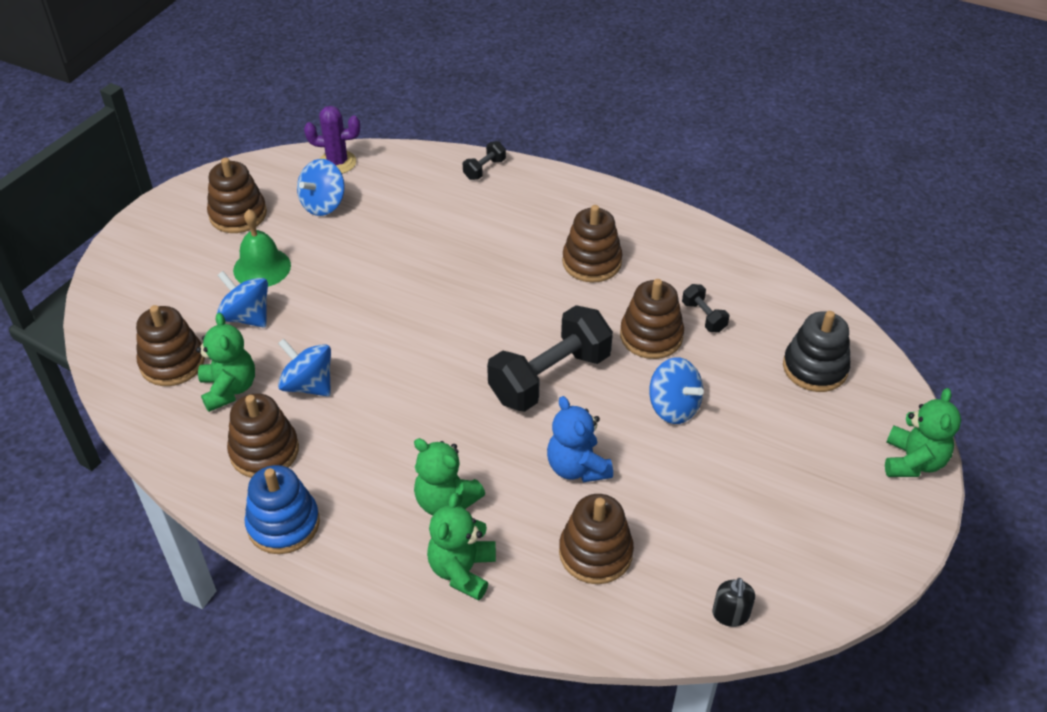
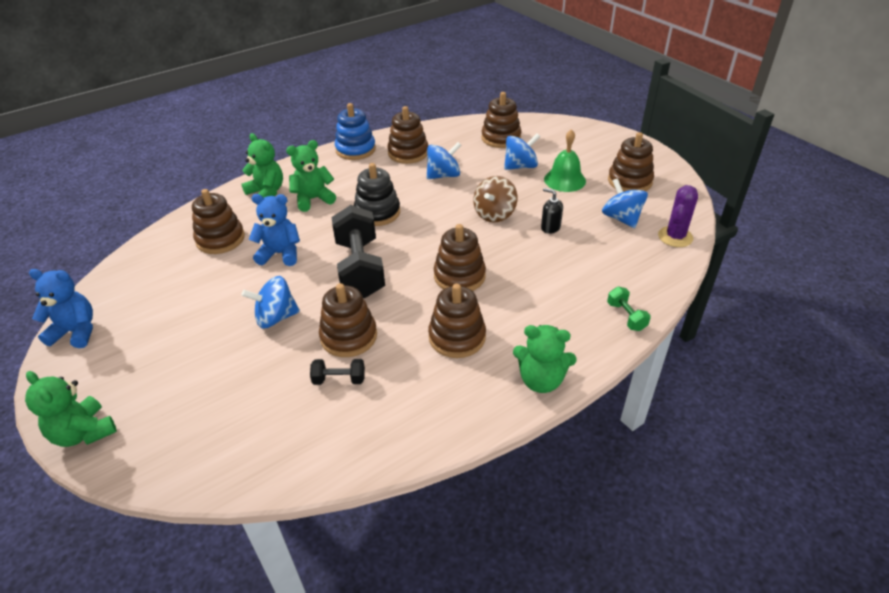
camera: 120 degrees right, 5 degrees down
(229, 389) = (464, 151): green teddy bear -> green teddy bear (541, 380)
(373, 304) = (494, 214): none -> brown spinning top
(484, 169) = (626, 316): black dumbbell -> green dumbbell
(505, 292) = (459, 276): none -> brown stacking toy
(730, 614) = (124, 273): black soap dispenser -> black soap dispenser (550, 227)
(815, 368) = (221, 425): black stacking toy -> black stacking toy (377, 213)
(840, 580) = (76, 332): none -> blue teddy bear

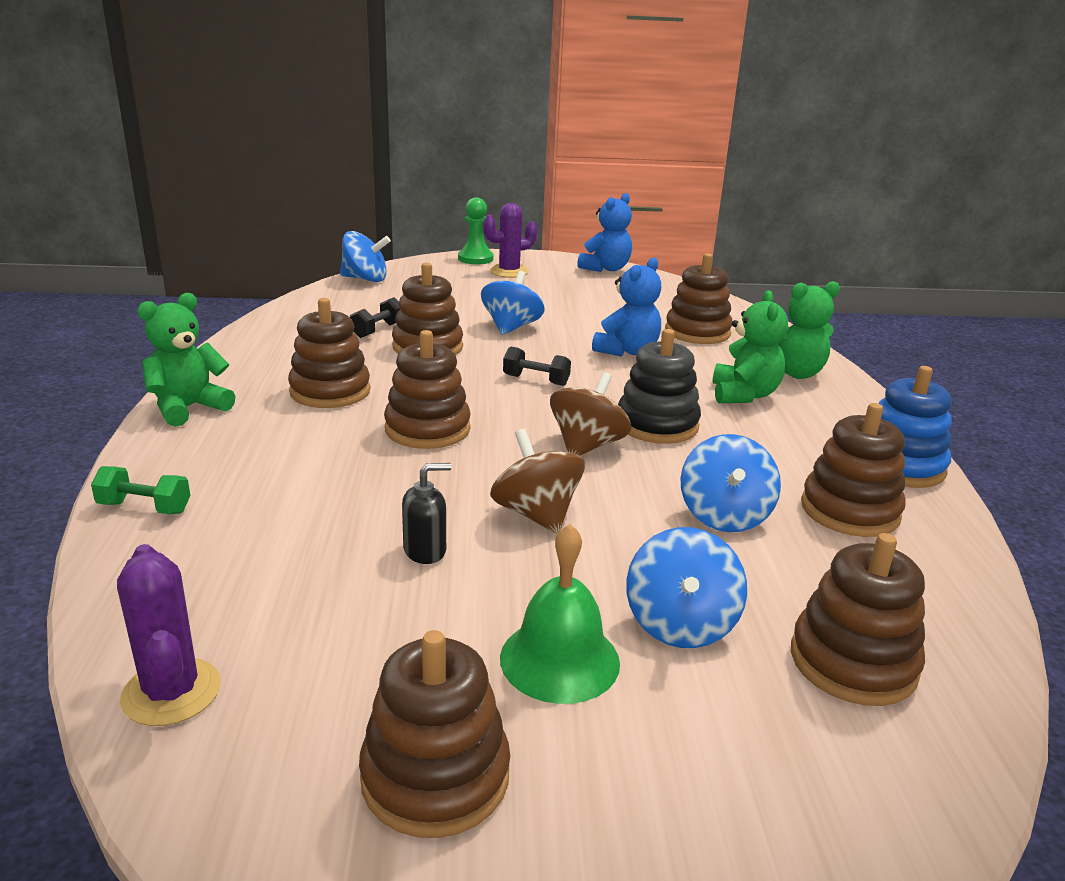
camera: 120 degrees right, 15 degrees down
(84, 432) = (475, 259): green teddy bear -> green pawn
(121, 386) = (509, 272): none -> purple cactus
(360, 268) = (536, 380): black dumbbell -> black dumbbell, size x0.44
(421, 223) = (587, 445): none -> brown spinning top
(621, 218) = (330, 655): blue spinning top -> blue spinning top (365, 279)

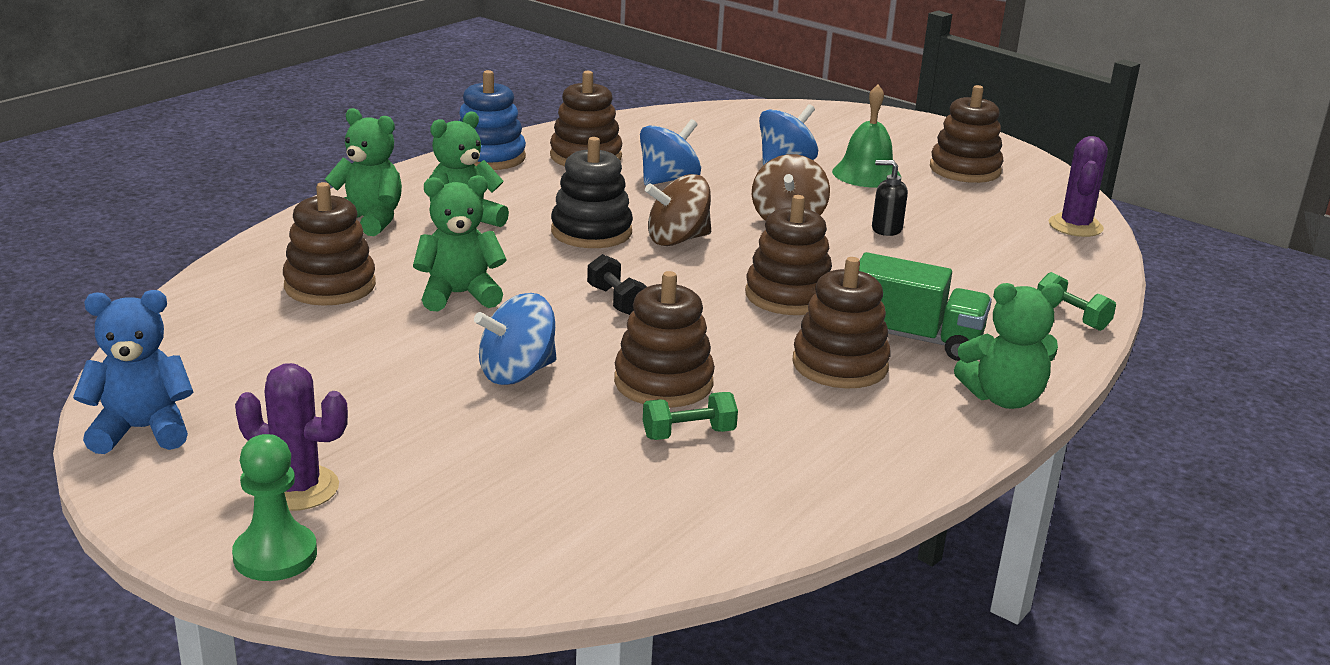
camera: 140 degrees left, 0 degrees up
(290, 430) = (914, 338): none -> green truck
(365, 279) = (559, 572): blue spinning top -> none
(378, 330) = (688, 434): black dumbbell -> green dumbbell
(627, 351) = (459, 295): blue teddy bear -> green teddy bear
(853, 662) = (728, 131): brown stacking toy -> none

